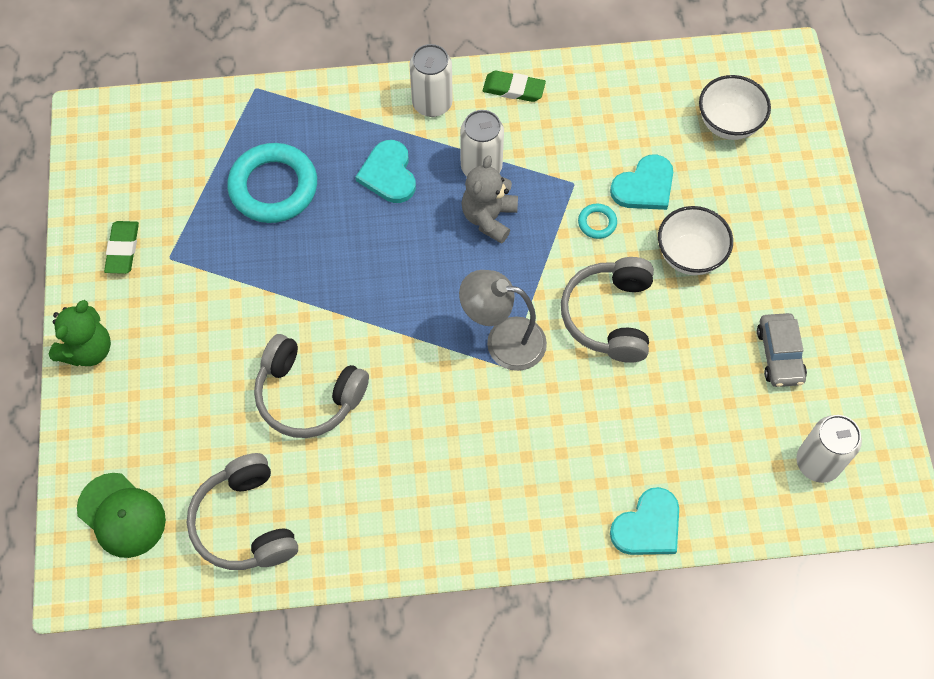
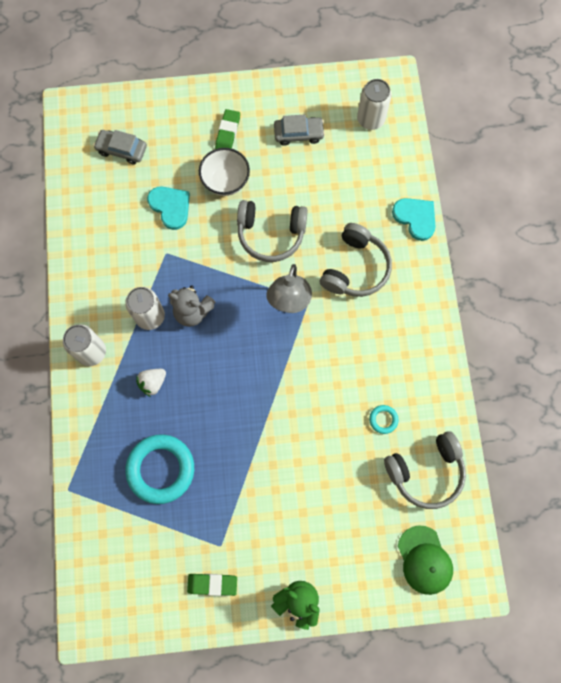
camera: 90 degrees left, 10 degrees up
(121, 515) = (424, 560): green cap -> green cap turned 120 degrees clockwise
(308, 395) = (331, 434): grey headphones -> grey headphones (355, 268)
(388, 174) = (153, 383): turquoise heart -> white strawberry
(513, 89) = (82, 293): green eraser -> green eraser (228, 132)
(597, 223) = (199, 239): turquoise ring -> turquoise ring (383, 419)
(728, 123) = (122, 150): white bowl -> grey car

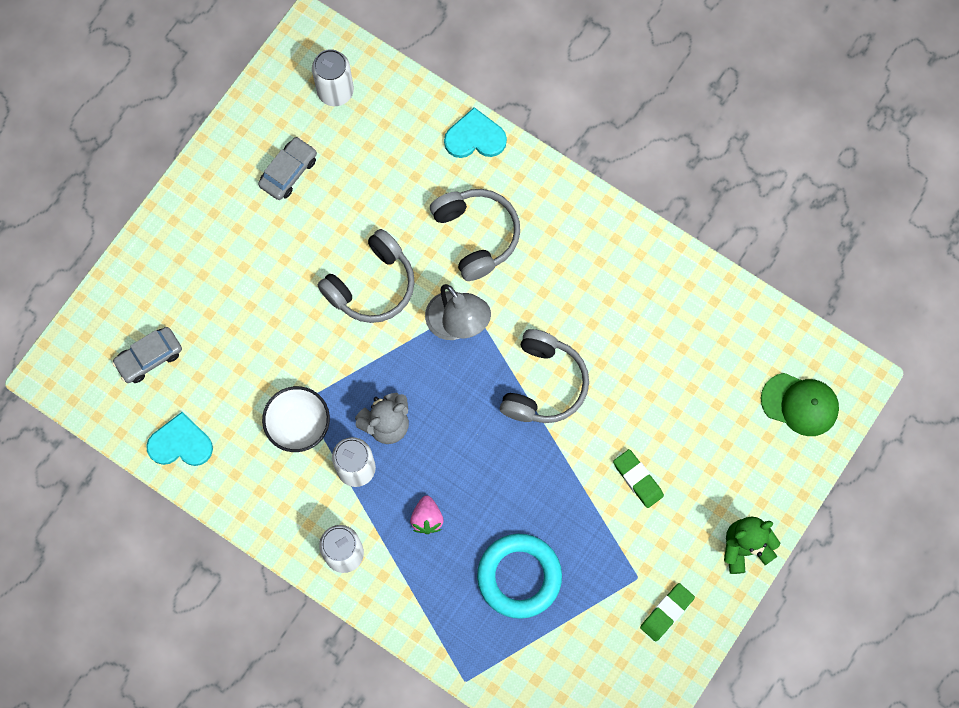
camera: 50 degrees left, 0 degrees up
(153, 383) = (427, 518): white strawberry -> pink strawberry
(170, 207) = (256, 358): turquoise heart -> turquoise heart (180, 443)
(225, 181) = (277, 283): white bowl -> white bowl (299, 425)
(228, 132) = (225, 238): green eraser -> green eraser (638, 479)
(383, 419) = (644, 333): turquoise ring -> none
(425, 471) = (723, 336): grey headphones -> grey headphones (543, 384)

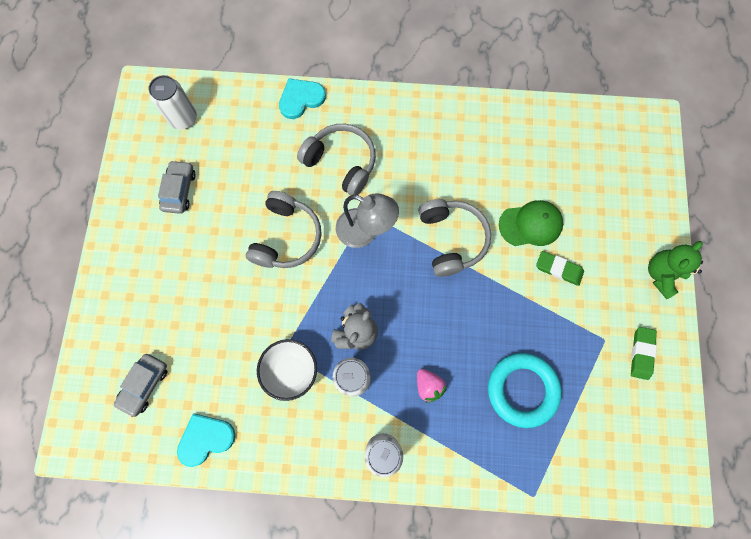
camera: 30 degrees left, 0 degrees up
(800, 404) = (630, 157): green cap -> green cap (530, 224)

